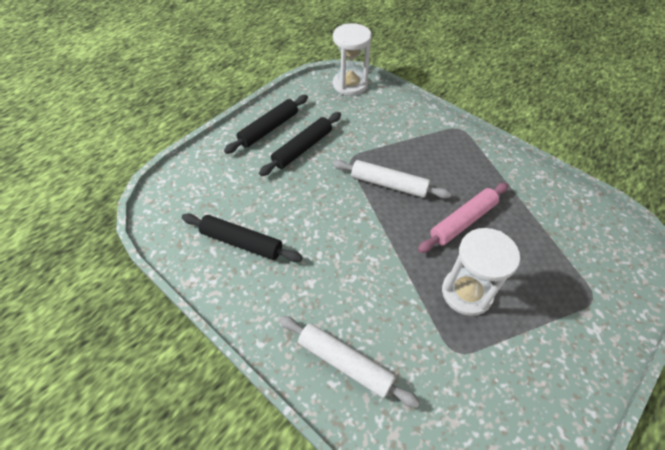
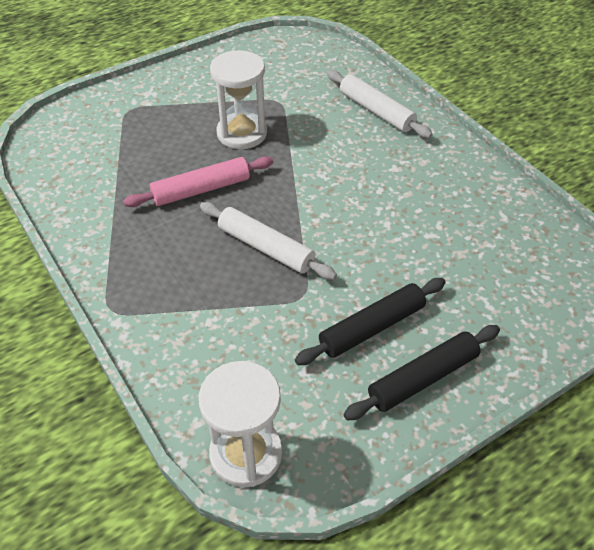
camera: 165 degrees left, 5 degrees down
(241, 242) = (469, 217): black rolling pin -> none

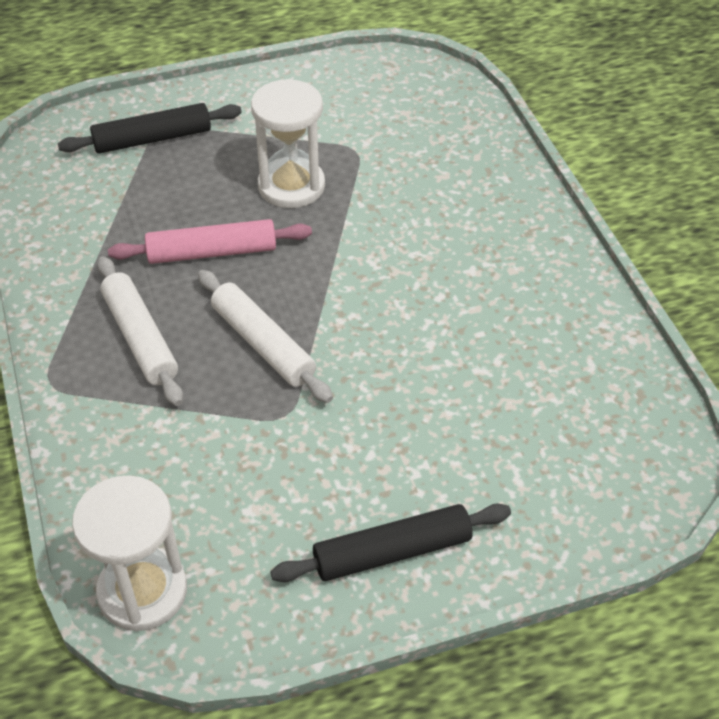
camera: 15 degrees right, 0 degrees up
(371, 327) = (354, 474): black rolling pin -> black rolling pin (152, 139)
(376, 111) = (480, 187): white rolling pin -> white rolling pin (140, 338)

